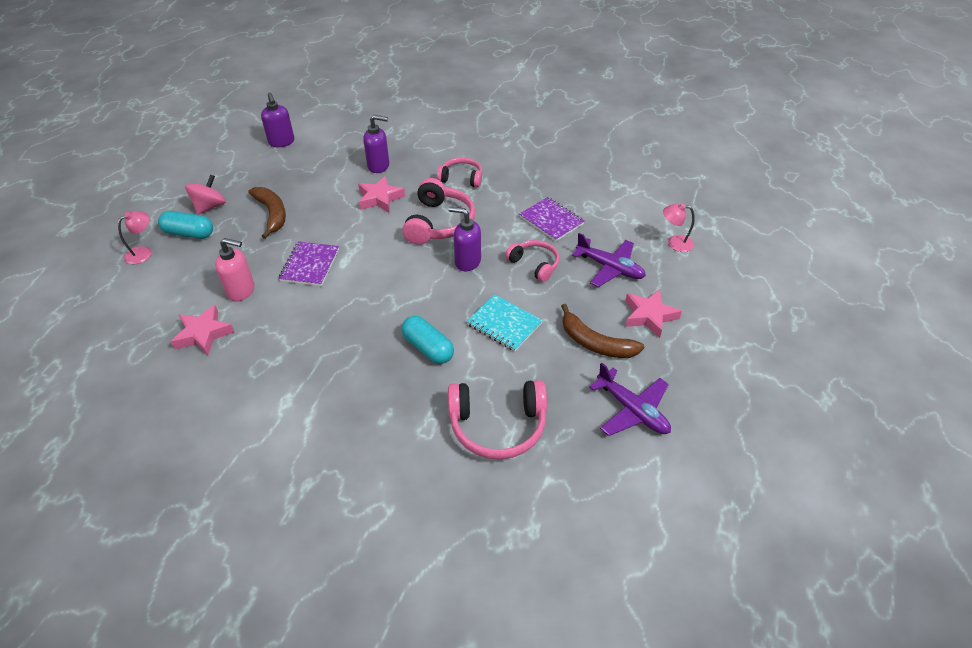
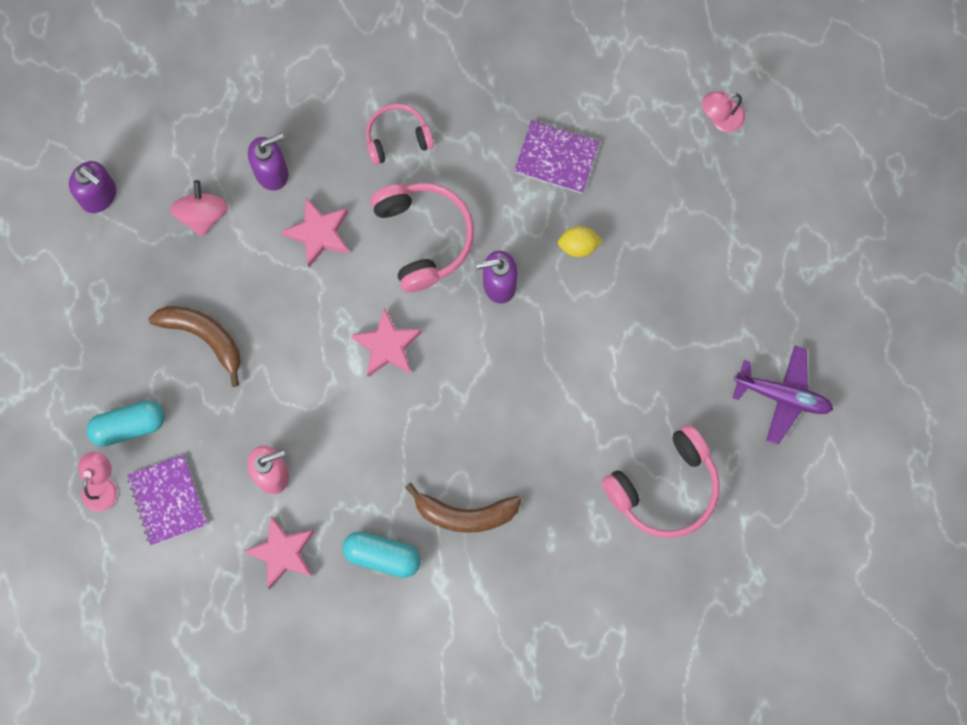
camera: 30 degrees left, 30 degrees up
(210, 207) = (112, 368): pink spinning top -> pink spinning top (202, 215)
(310, 265) = (319, 392): purple notebook -> purple notebook (168, 500)
(428, 348) = (537, 433): turquoise capsule -> turquoise capsule (382, 556)
(504, 324) = (596, 355): turquoise notebook -> none
(534, 264) = (578, 246): pink headphones -> yellow lemon
(595, 343) = (705, 328): brown banana -> brown banana (465, 514)
(610, 268) = (666, 203): purple plane -> none
(649, 316) = (743, 257): pink star -> pink star (387, 346)

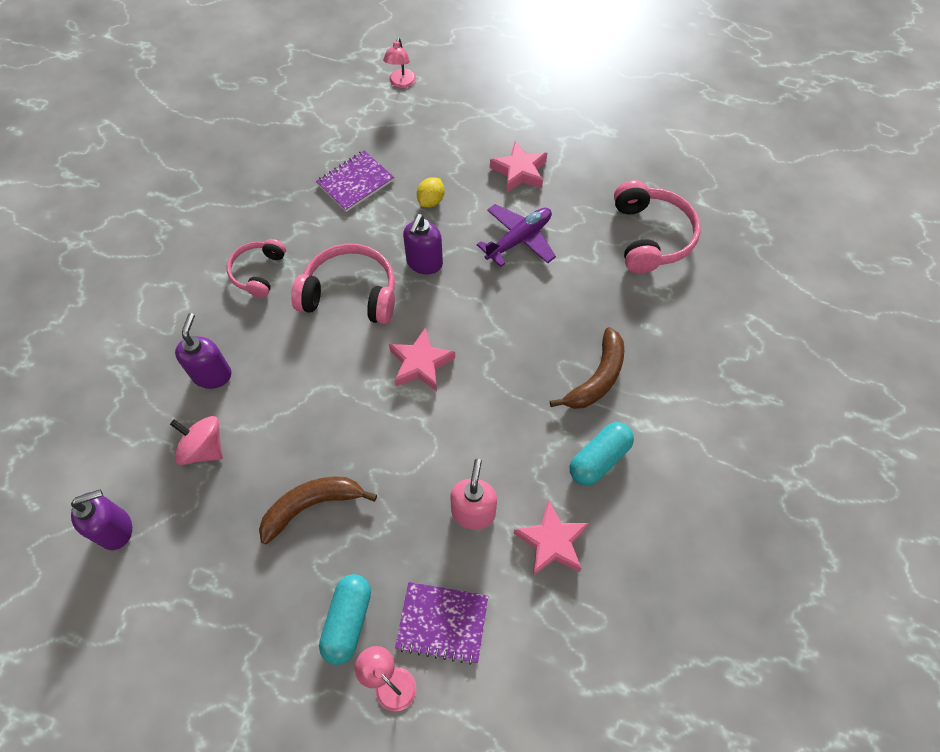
camera: 60 degrees left, 15 degrees down
(319, 234) = (291, 366): pink star -> pink star (519, 171)
(782, 396) = (621, 140): purple plane -> purple plane (519, 239)

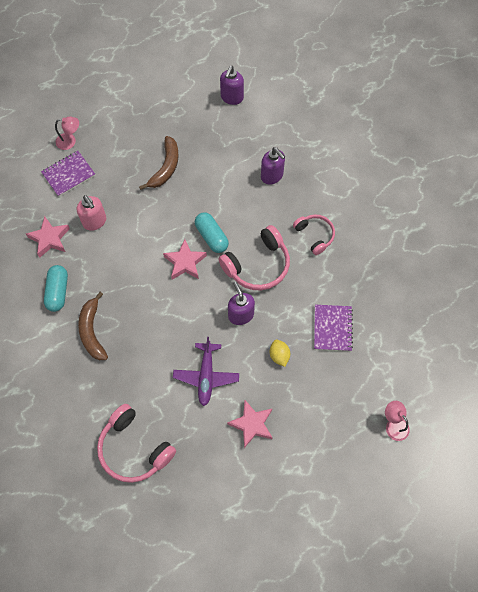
camera: 135 degrees right, 5 degrees up
(204, 448) = (236, 148): pink spinning top -> none
(348, 621) = (106, 145): turquoise capsule -> turquoise capsule (211, 237)

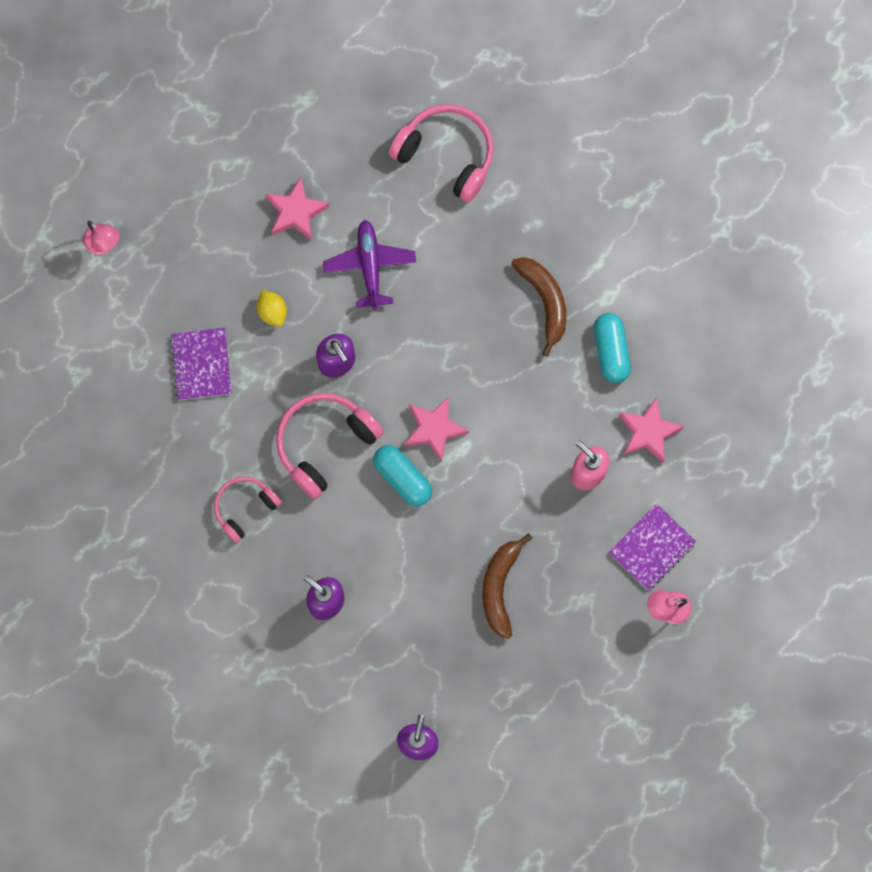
camera: 170 degrees right, 10 degrees up
(314, 235) = (245, 508): pink headphones -> pink headphones turned 90 degrees clockwise

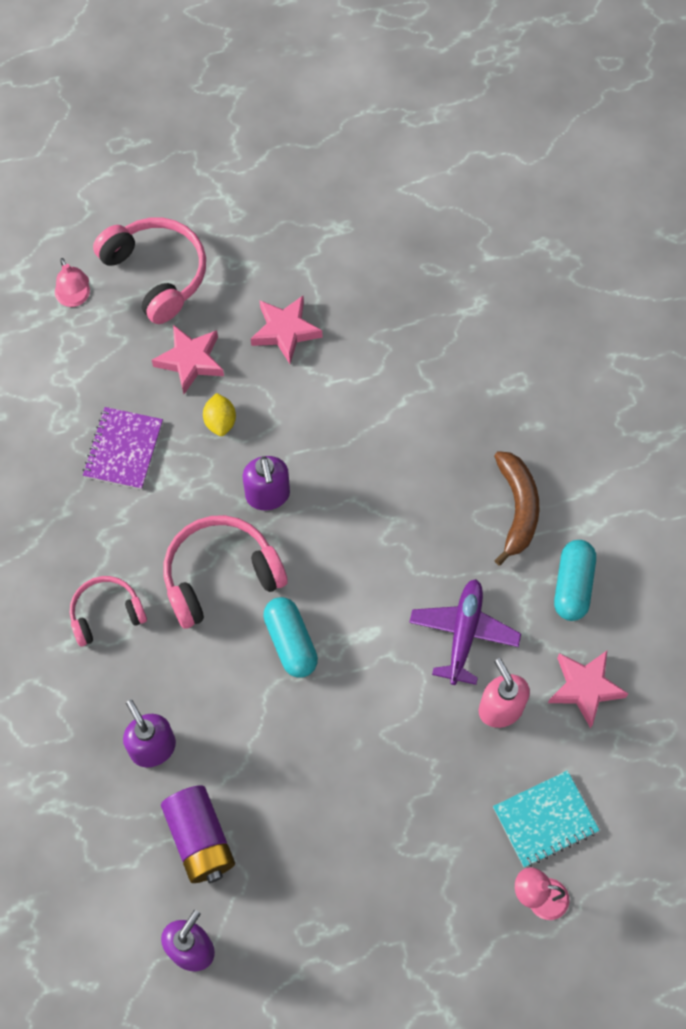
camera: 20 degrees right, 10 degrees down
(370, 266) = (341, 410): purple plane -> purple plane (463, 633)
(392, 659) = (200, 839): none -> purple battery
(434, 429) = (346, 602): pink star -> pink star (190, 361)
(446, 155) = (465, 326): pink headphones -> pink headphones (156, 274)
(500, 587) = (353, 802): brown banana -> none
(652, 547) = (545, 819): purple notebook -> turquoise notebook

